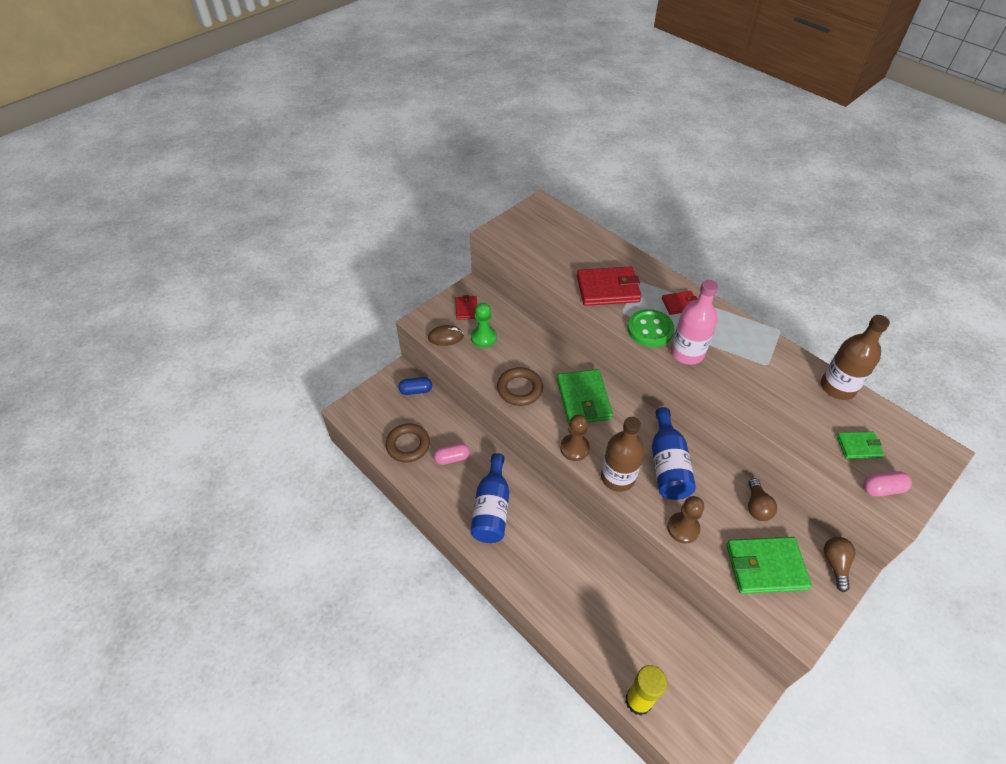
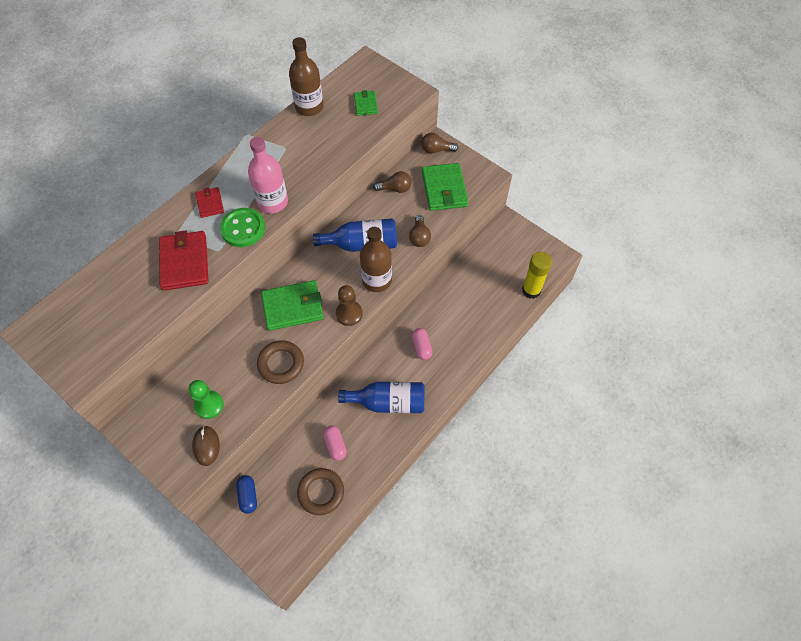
camera: 95 degrees left, 10 degrees up
(466, 309) = (163, 428): red wallet -> none
(683, 528) = (419, 237): brown pawn -> brown light bulb
(882, 489) = (401, 98): pink capsule -> pink capsule (421, 347)

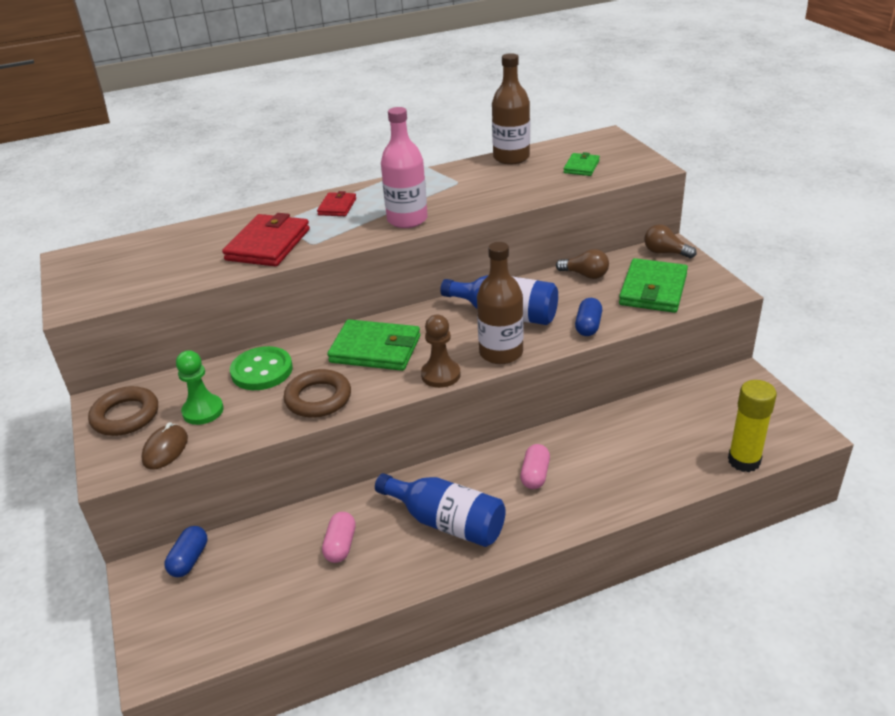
camera: 30 degrees right, 25 degrees down
(243, 229) = (355, 233): green button -> green button (262, 371)
(321, 492) = (282, 594): brown ring -> brown ring (125, 416)
(419, 237) = (588, 326): brown light bulb -> blue capsule

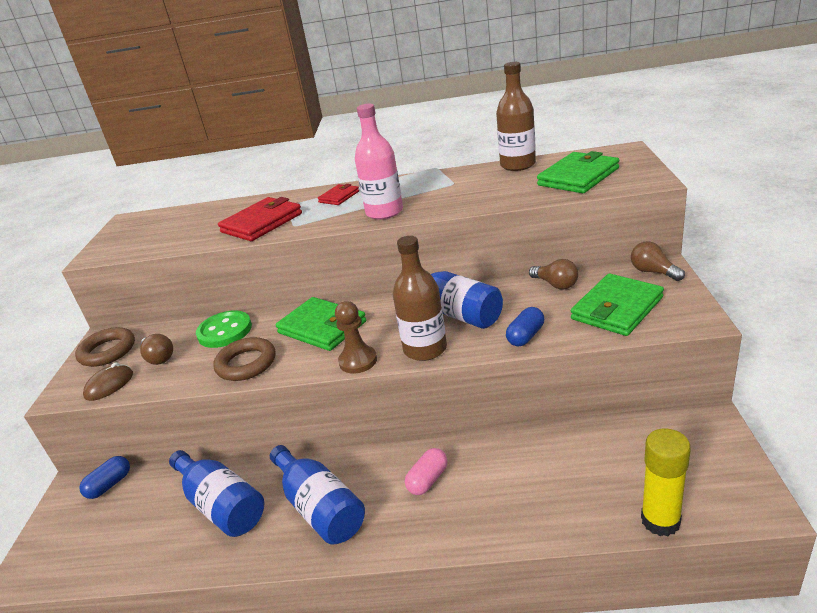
camera: 25 degrees right, 5 degrees down
(203, 411) = (159, 358): green pawn -> brown light bulb
(340, 545) = (222, 505): pink capsule -> blue bottle
(581, 167) = (578, 177): green wallet -> green wallet, size x1.85

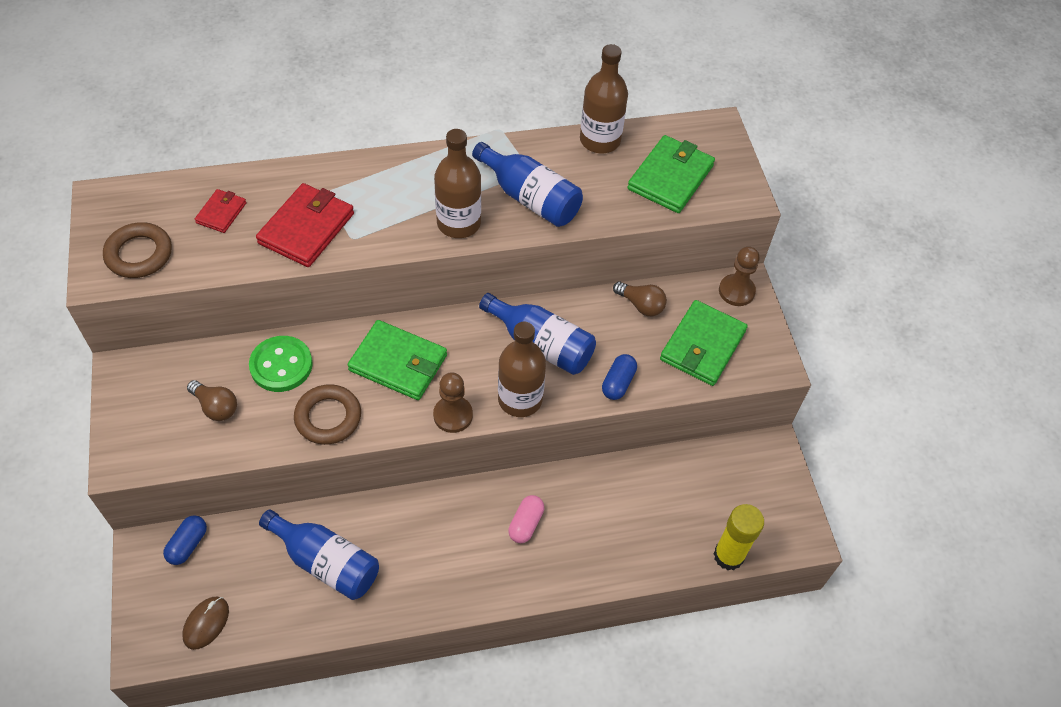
camera: 20 degrees left, 25 degrees up
(107, 351) = (142, 395): brown ring -> brown ring (139, 254)
(109, 385) = (174, 449): brown mouse -> brown mouse (206, 623)
(320, 507) = (428, 559): blue bottle -> blue bottle (530, 198)
(339, 197) = (391, 181): red wallet -> red wallet (221, 213)
(384, 212) = (458, 223): pink bottle -> brown bottle
(653, 272) = (736, 291): brown light bulb -> brown pawn

